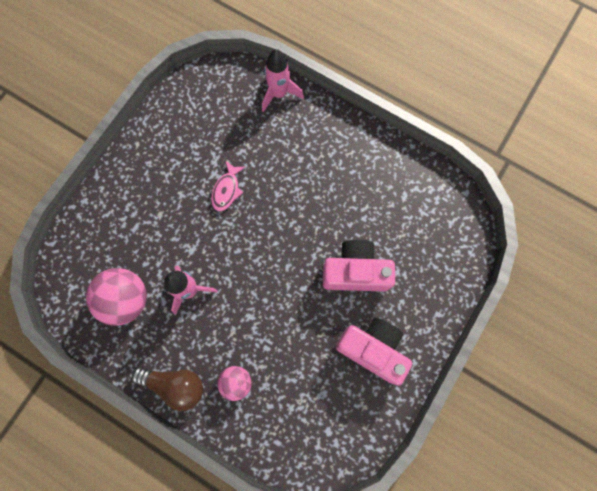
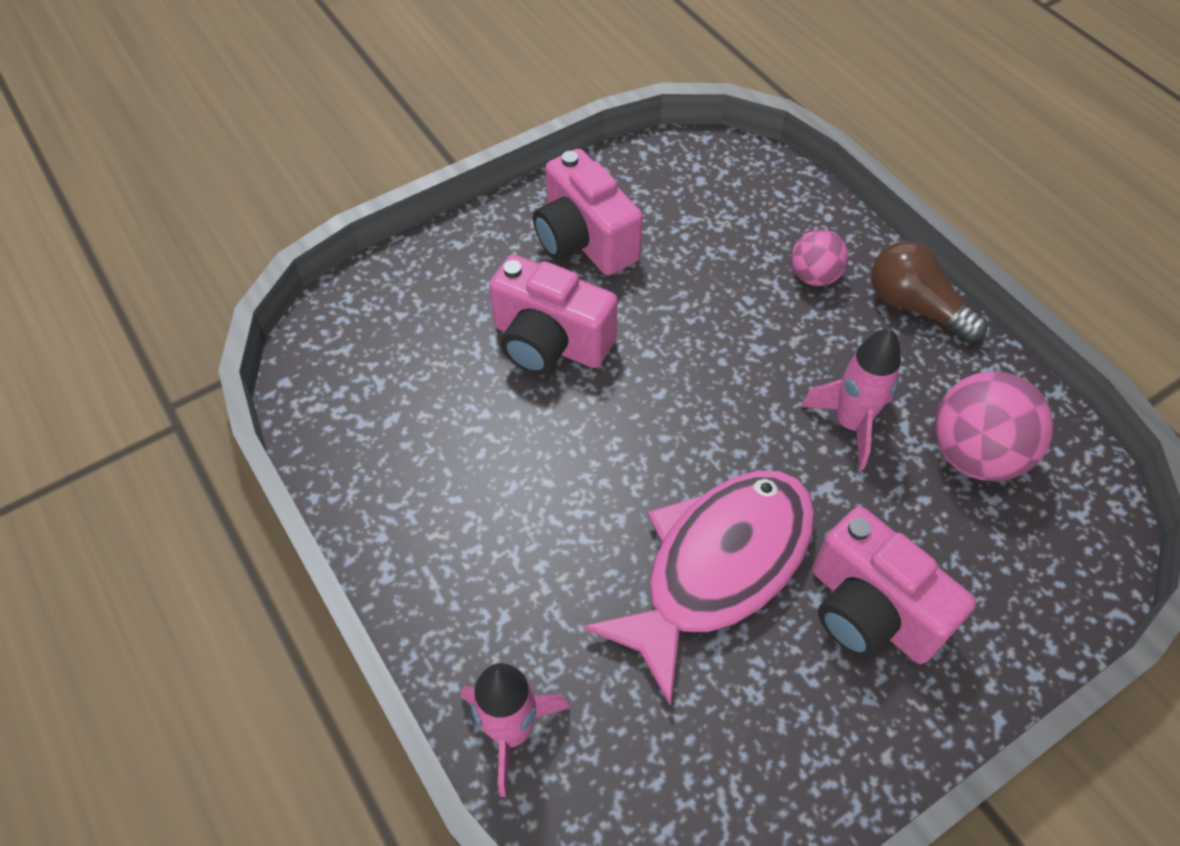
camera: 155 degrees left, 20 degrees down
(157, 199) = (870, 610): none -> pink camera
(227, 190) = (718, 567): pink fish -> pink fish, size x2.31

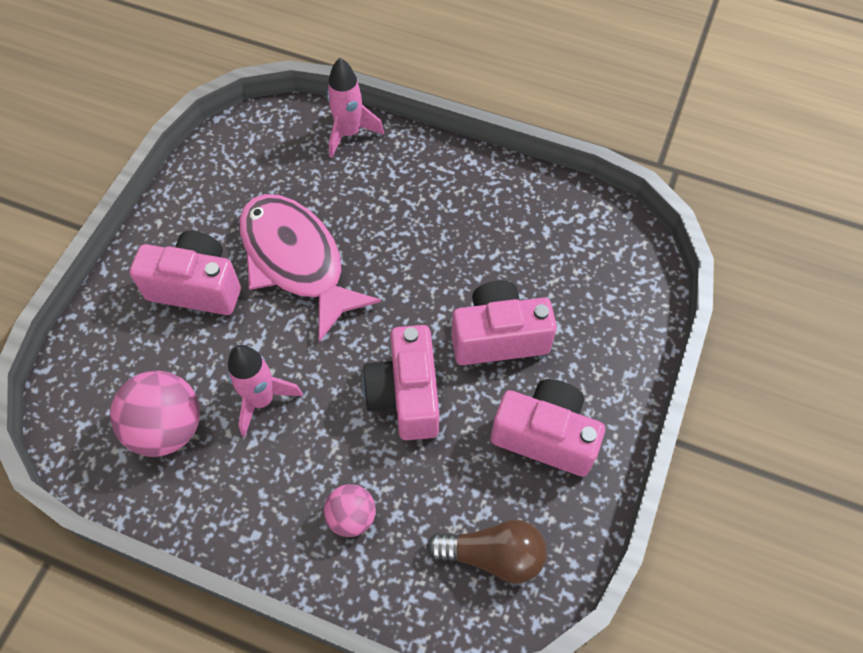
camera: 145 degrees right, 5 degrees up
(690, 343) = (406, 395): none -> pink camera
(718, 567) = (296, 261): pink fish -> pink fish turned 135 degrees clockwise
(915, 306) = (258, 537): brown light bulb -> brown light bulb (493, 555)

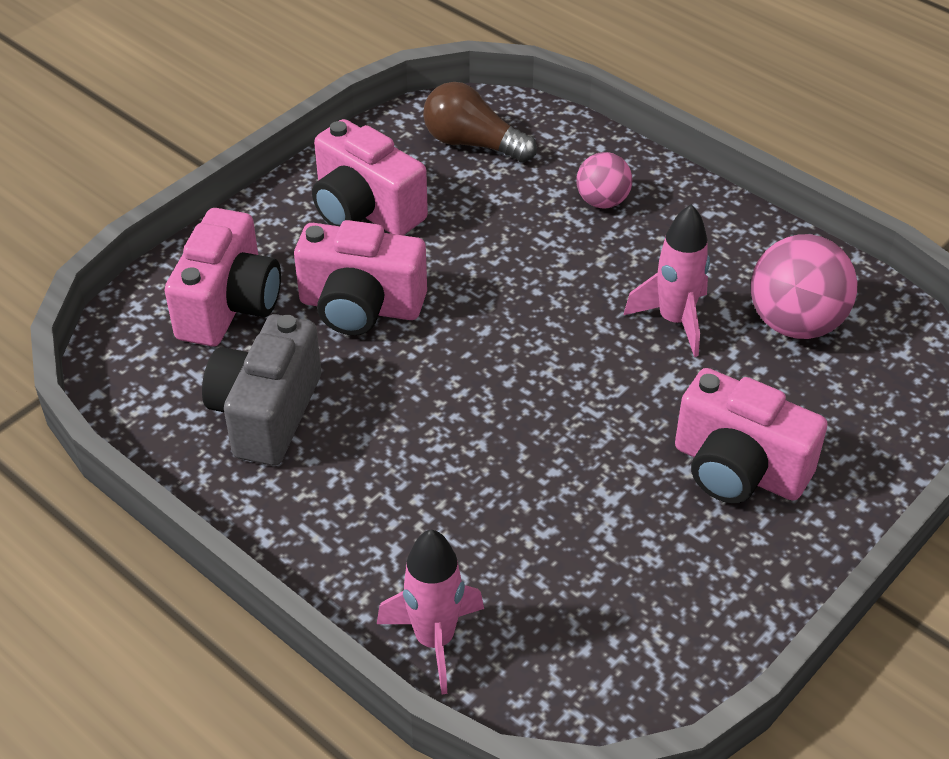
camera: 160 degrees left, 15 degrees down
(296, 261) = (587, 464): pink fish -> none
(406, 395) = (500, 281): pink camera -> pink camera (229, 305)
(514, 233) = (266, 413): none -> grey camera

